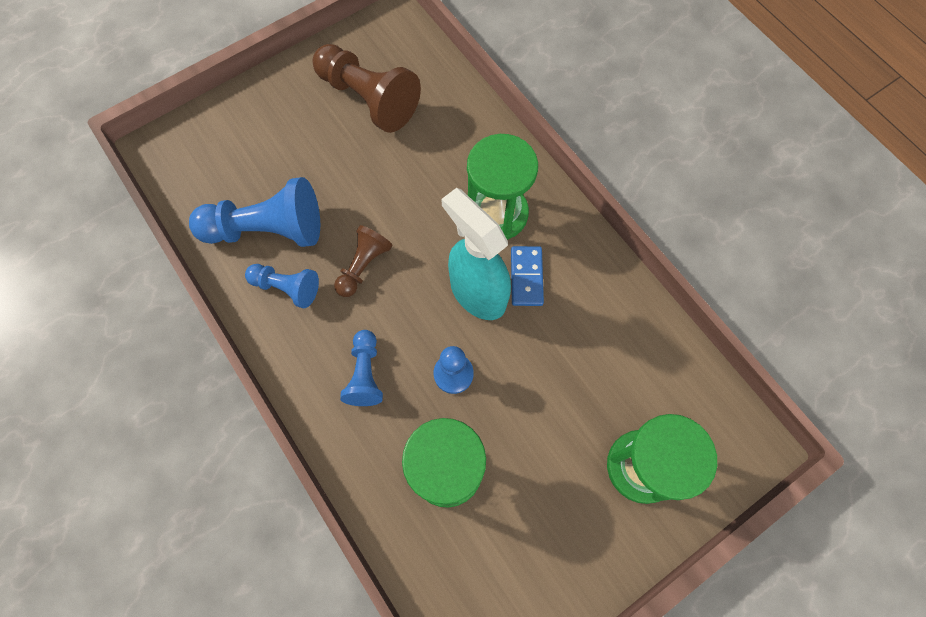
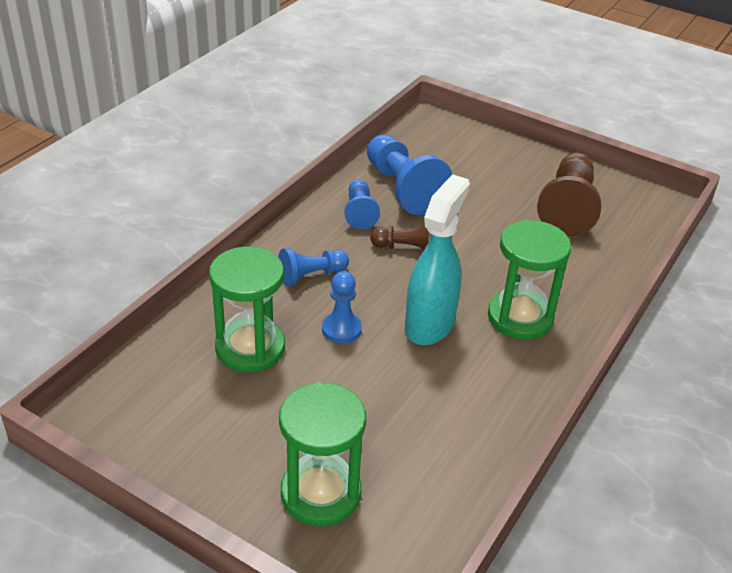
camera: 65 degrees right, 30 degrees down
(526, 277) = (469, 355): blue domino -> none

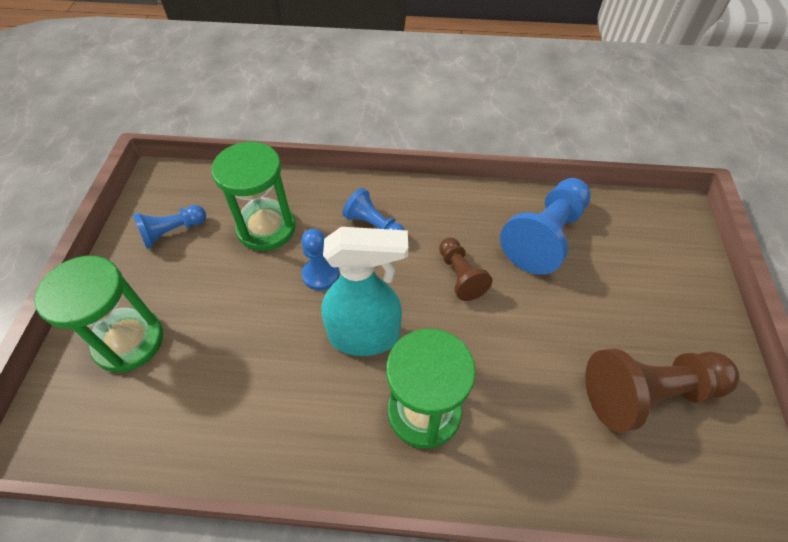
camera: 65 degrees right, 15 degrees up
(360, 212) = (483, 221): blue pawn -> blue pawn (172, 232)

